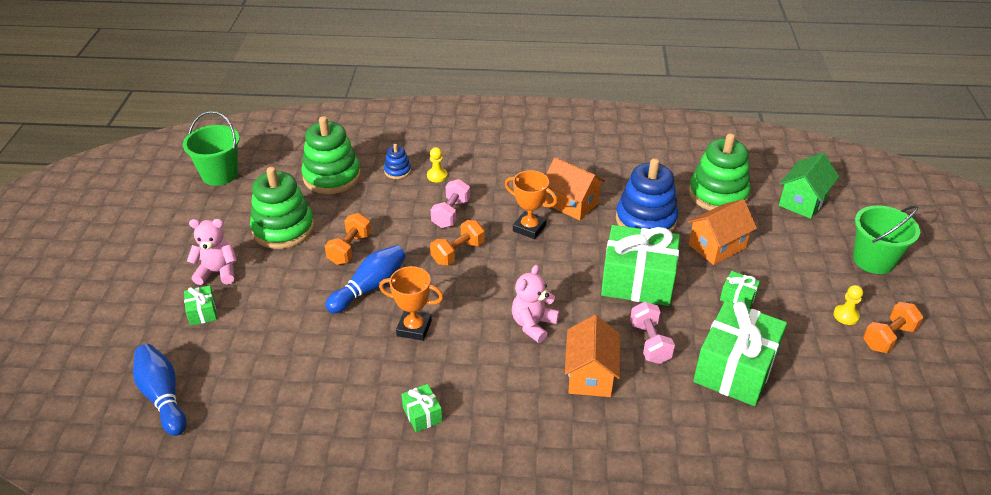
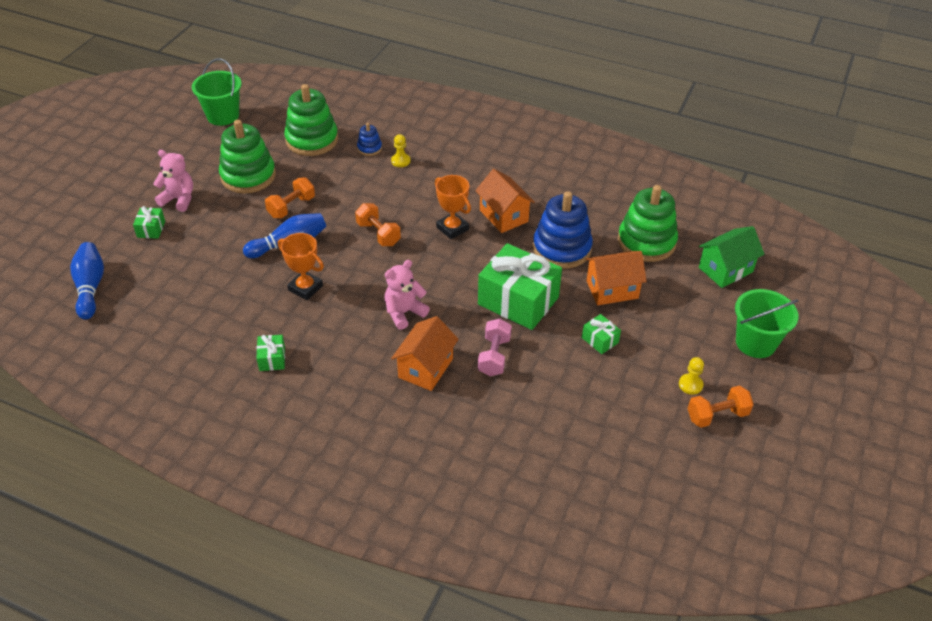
camera: 20 degrees right, 5 degrees up
(451, 213) = (393, 198): pink dumbbell -> none
(458, 252) = (378, 234): orange dumbbell -> orange dumbbell turned 75 degrees clockwise
(735, 368) = (554, 400): green gift -> none

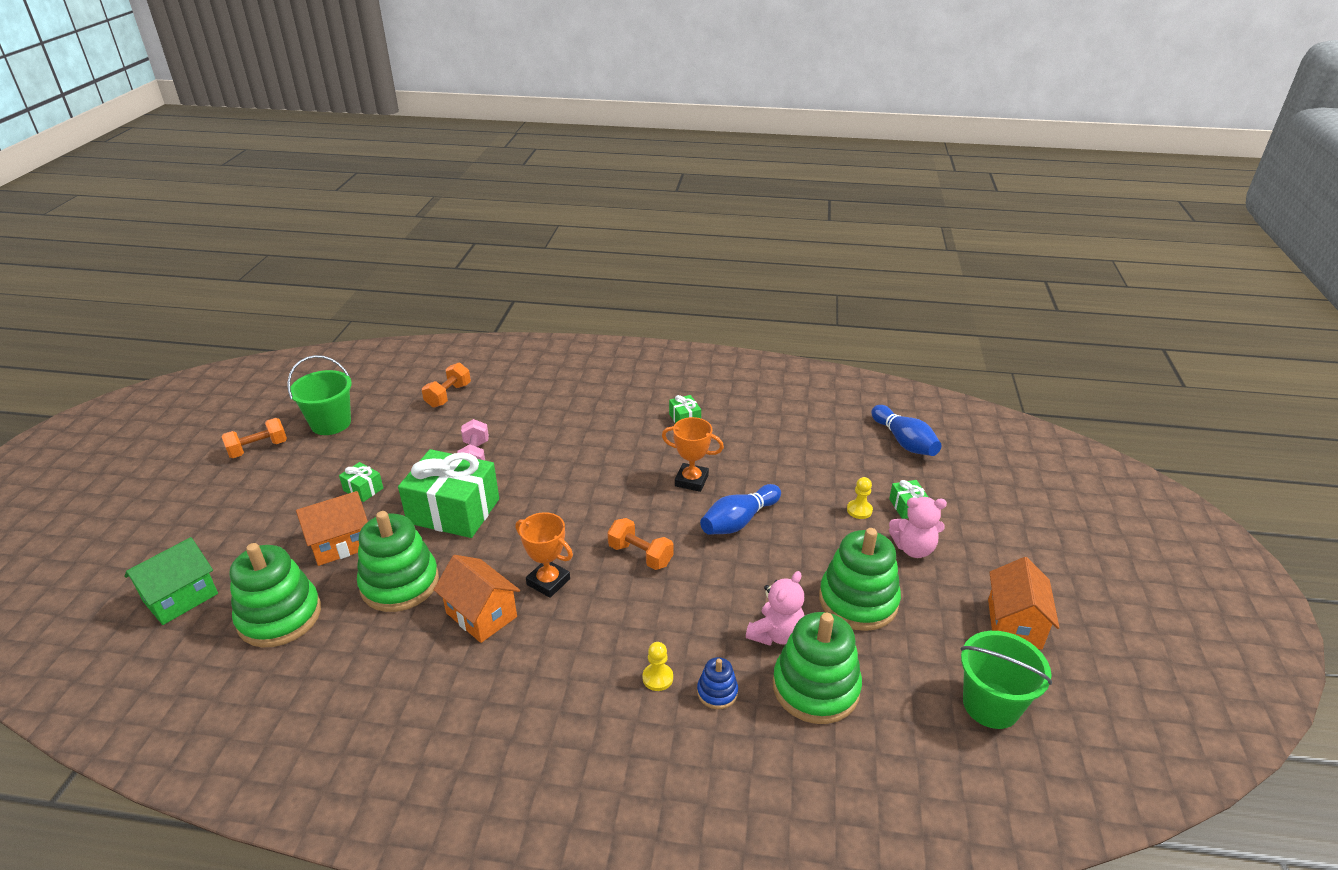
camera: 165 degrees right, 10 degrees down
(291, 207) = (768, 568): orange dumbbell -> orange dumbbell (448, 395)
(404, 313) = (576, 477): pink teddy bear -> pink teddy bear (776, 634)
(425, 368) = (540, 437): orange house -> orange house (1014, 624)
(562, 248) = (400, 583): blue stacking toy -> green stacking toy
(690, 385) = (276, 468): yellow pawn -> yellow pawn (859, 510)
(755, 343) = (185, 518): green bucket -> green bucket (331, 423)

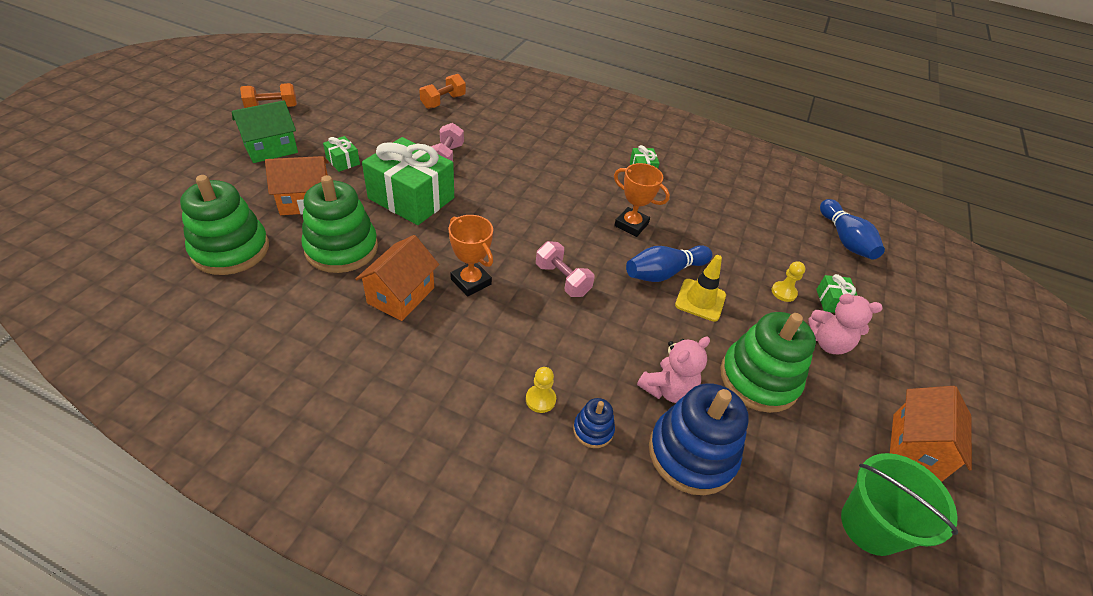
camera: 10 degrees right, 10 degrees up
(181, 598) = (159, 212): green house -> green house (271, 149)
(331, 423) = (338, 101): green bucket -> none
(481, 615) = (401, 295): orange house -> orange house turned 60 degrees clockwise
(640, 555) = (562, 280): orange dumbbell -> pink dumbbell
(782, 539) = (700, 300): none -> yellow traffic cone
(815, 687) = (691, 454): green stacking toy -> blue stacking toy

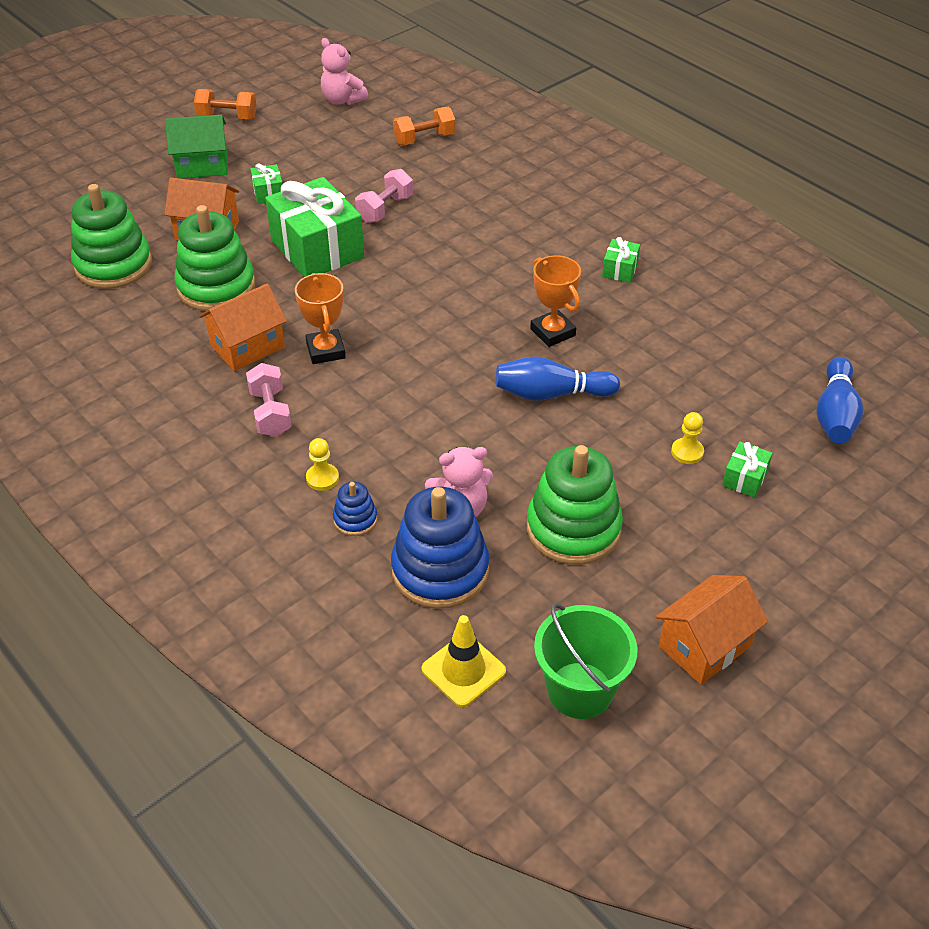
camera: 30 degrees right, 0 degrees up
(562, 280) = (426, 372): pink dumbbell -> pink dumbbell (270, 413)
(700, 300) = (572, 433): yellow traffic cone -> yellow traffic cone (463, 670)
(828, 343) = (695, 519): pink teddy bear -> pink teddy bear (342, 100)

